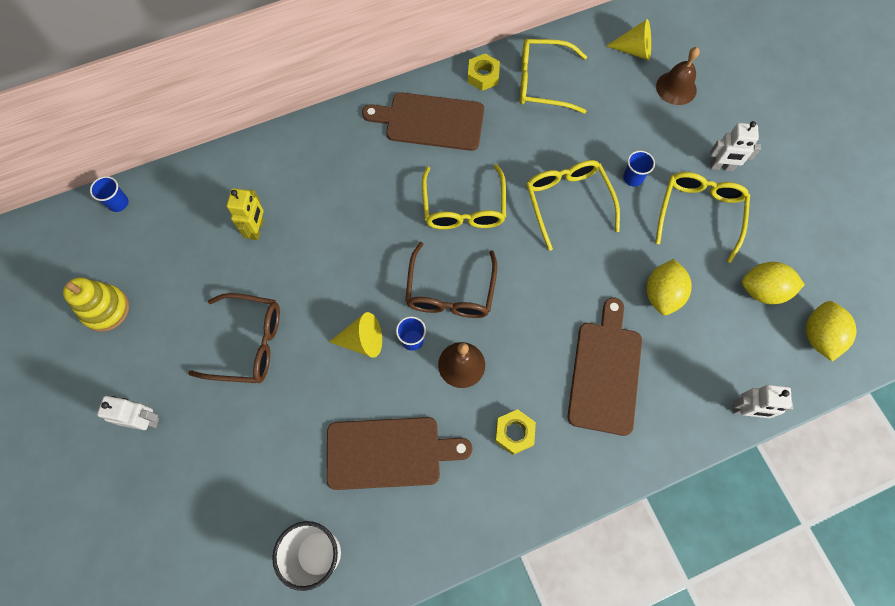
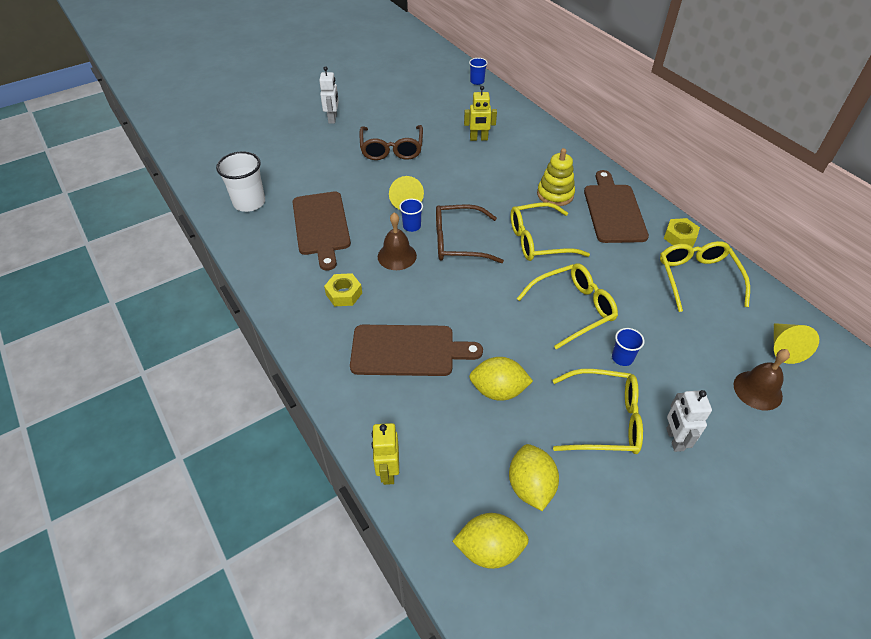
camera: 80 degrees right, 20 degrees down
(106, 309) = (402, 91): yellow stacking toy -> yellow stacking toy (555, 194)
(745, 410) = (388, 471): white robot -> yellow robot

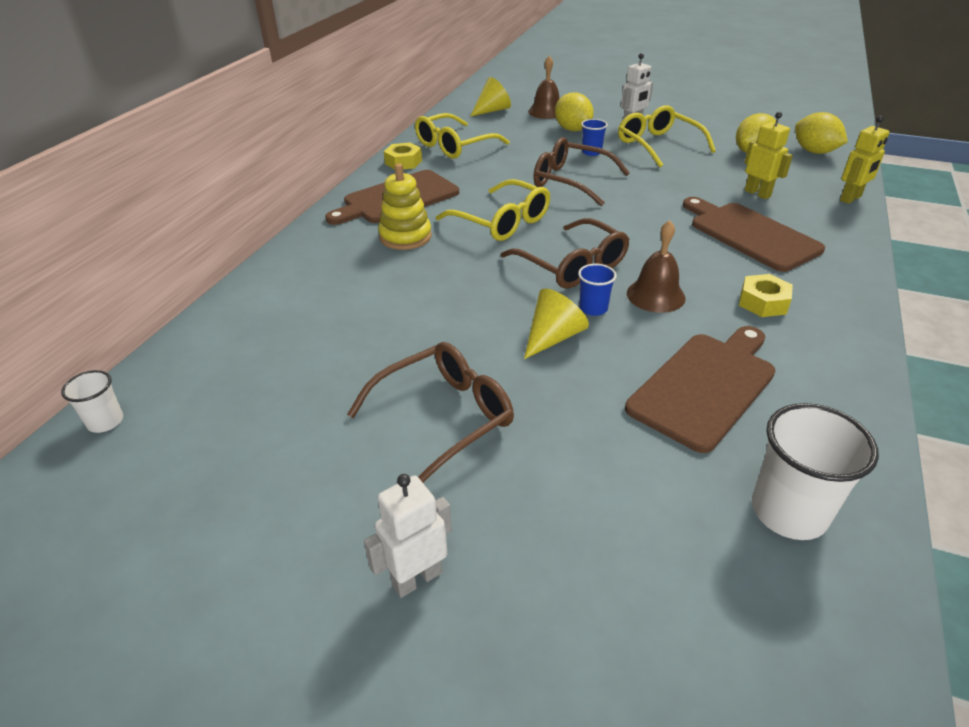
camera: 125 degrees left, 10 degrees down
(477, 81) = (105, 422): blue cup -> white cup
(478, 139) = (326, 337): yellow robot -> yellow robot (757, 193)
(498, 390) = (707, 184): yellow lemon -> yellow lemon (572, 129)
(573, 308) = (570, 181): yellow glasses -> brown glasses

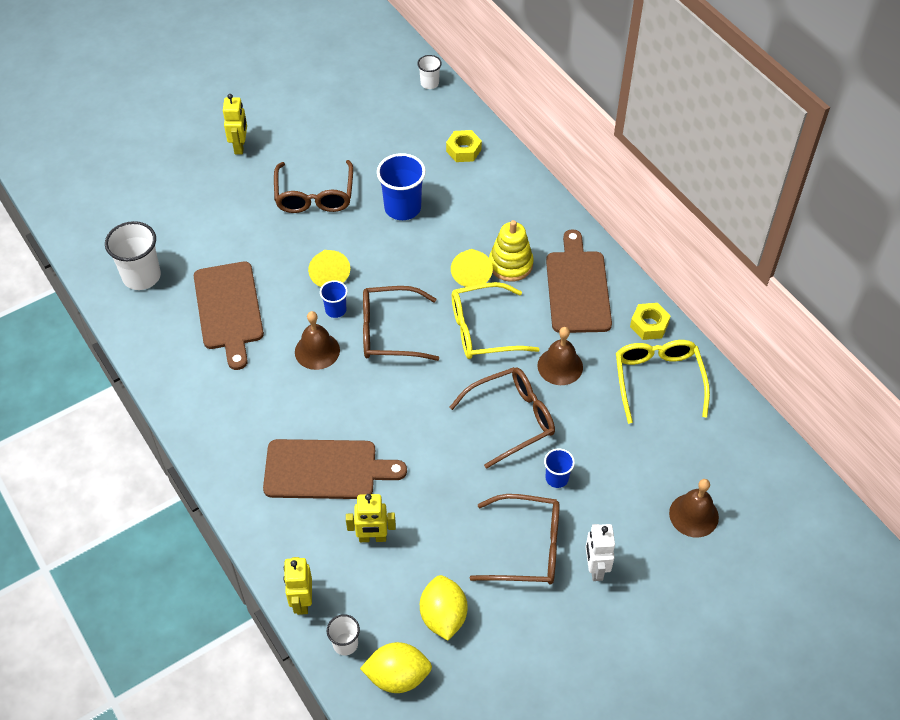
camera: 125 degrees right, 15 degrees up
(392, 332) = (402, 208): none -> blue cup
(416, 578) = (240, 146): white robot -> yellow robot
(492, 110) = (734, 467): yellow cone -> yellow cone (471, 273)
(492, 180) = (560, 366): none -> brown bell
(572, 129) = (624, 503): yellow lemon -> none
(657, 145) = (528, 547): yellow glasses -> brown glasses
(763, 302) = (256, 400): yellow nut -> yellow nut (463, 150)
(837, 173) = (345, 644): none -> white cup

